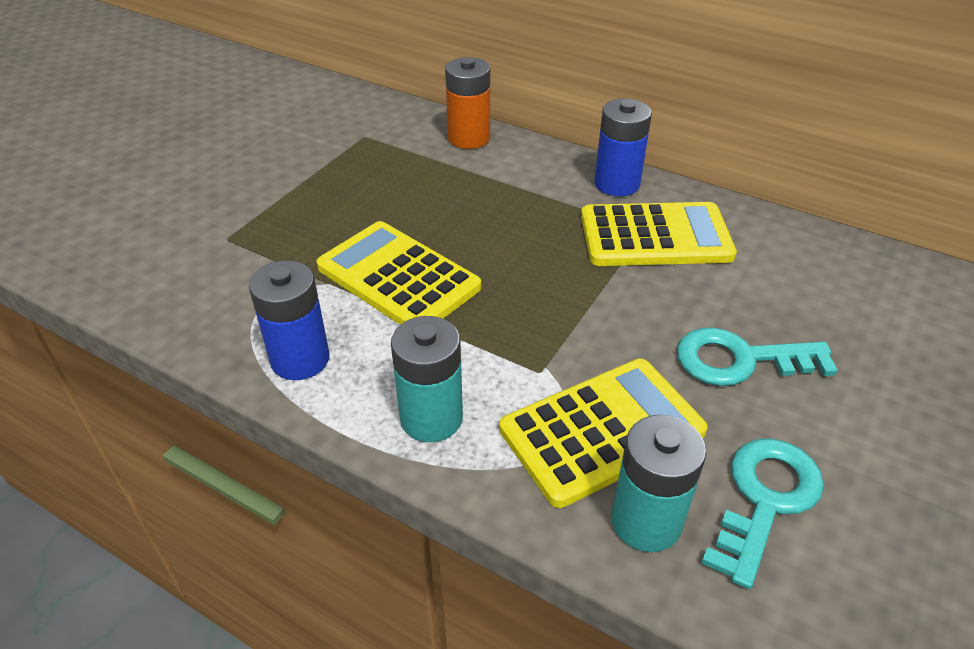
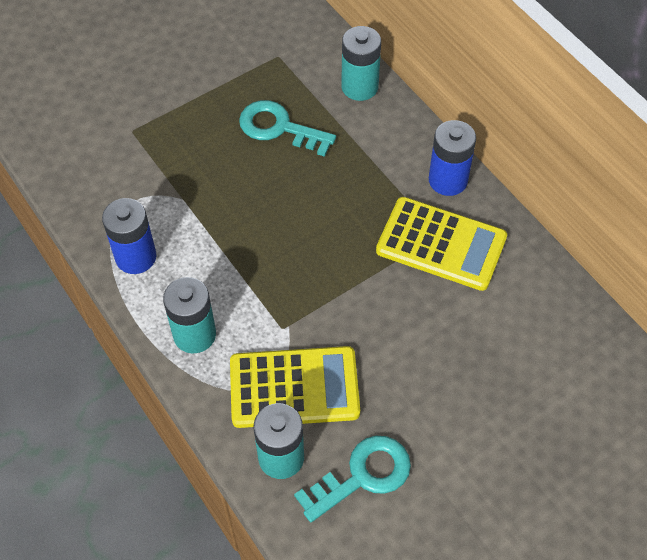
camera: 25 degrees right, 15 degrees up
(398, 277) = (231, 212): yellow calculator -> none
(469, 138) = (359, 87): orange battery -> turquoise battery
(740, 360) = (424, 374): turquoise key -> turquoise key (279, 128)

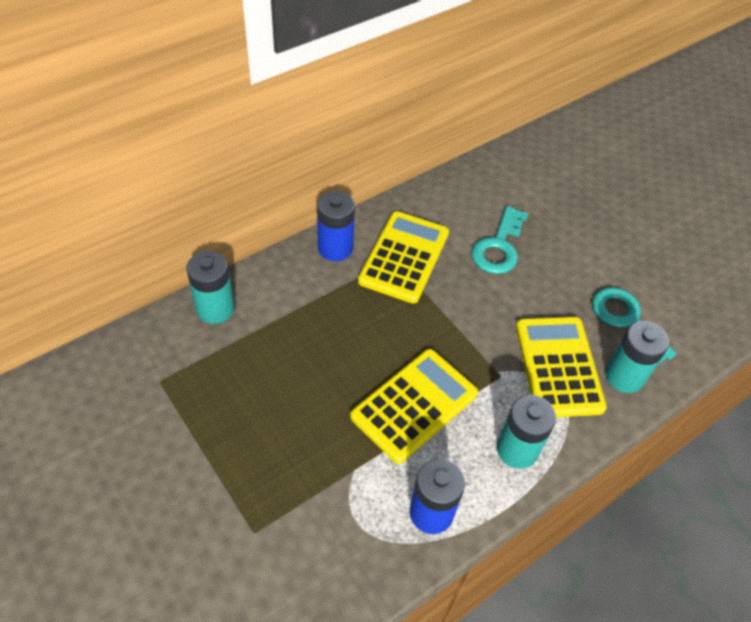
camera: 95 degrees left, 5 degrees down
(248, 248) = (414, 405): none -> yellow calculator
(279, 128) = (263, 379): turquoise key -> turquoise key (499, 246)

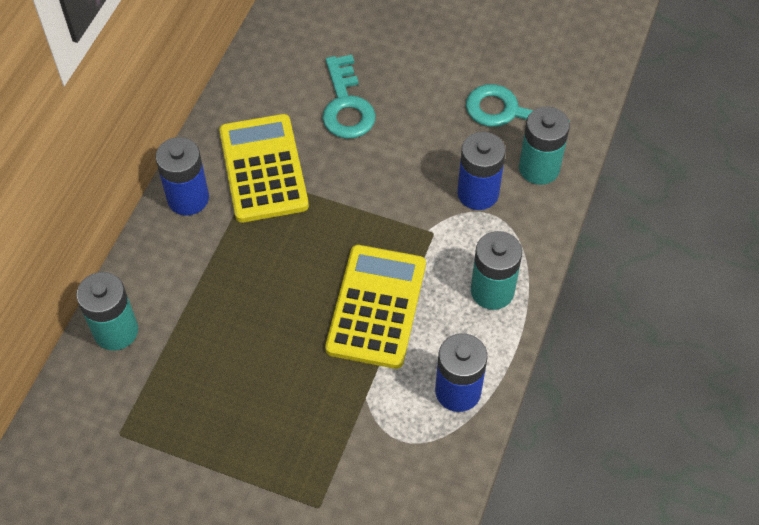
camera: 30 degrees left, 5 degrees up
(558, 366) = (478, 193): yellow calculator -> blue battery

